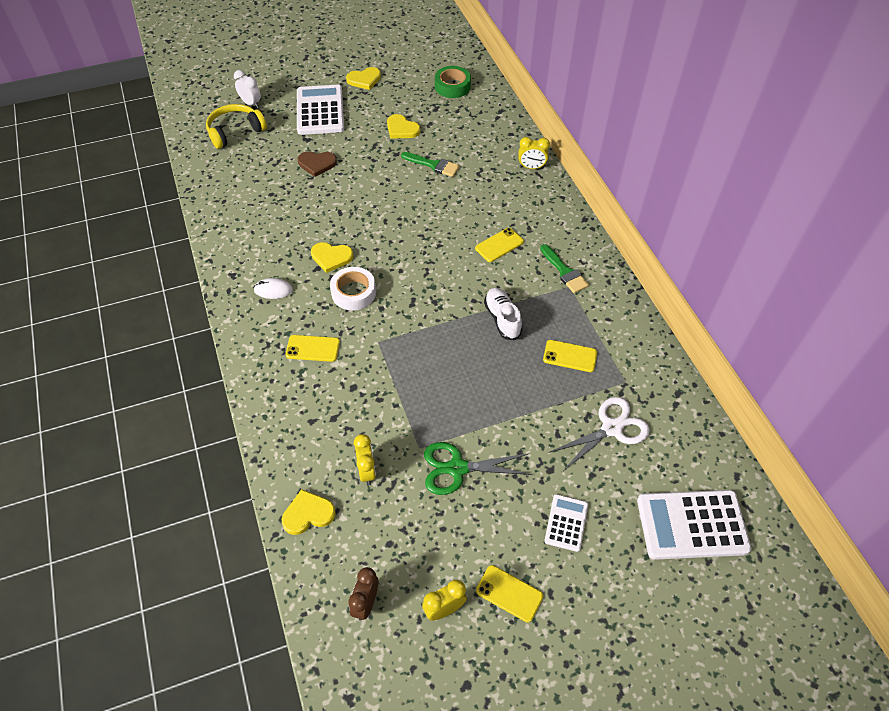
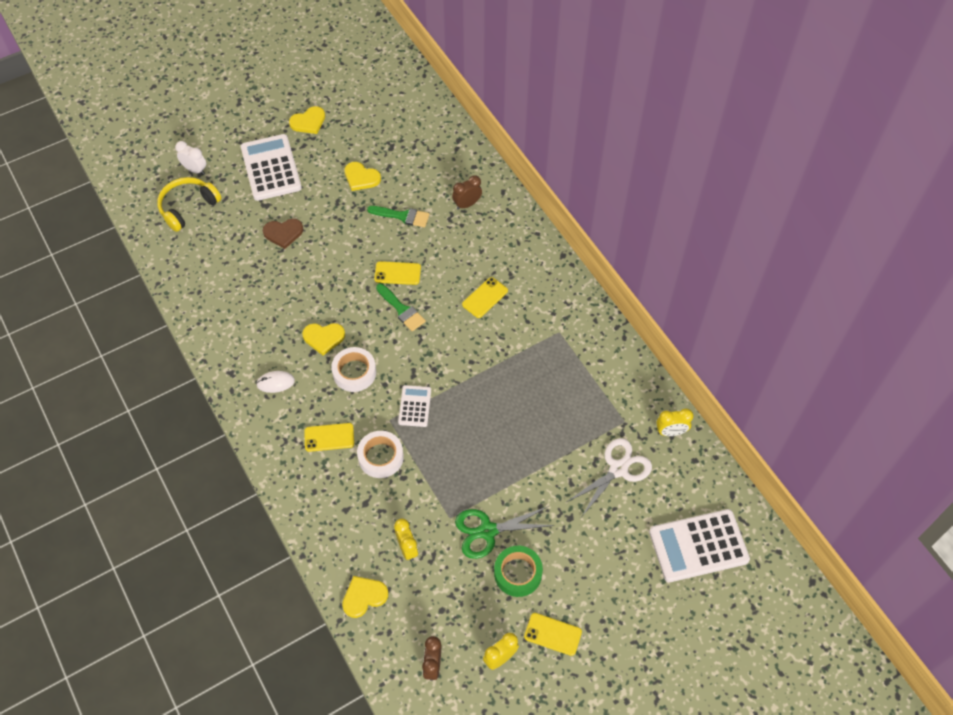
camera: 10 degrees left, 5 degrees up
(360, 375) = (380, 457): none -> white tape
(452, 86) = (403, 117): green tape -> green tape (518, 573)
(498, 163) = (467, 204): none -> brown clock
(502, 319) = (501, 376): white shoe -> none
(531, 167) = (501, 204): yellow clock -> yellow clock (671, 432)
(564, 272) = (552, 317): green brush -> green brush (401, 310)
(566, 523) = (591, 563): white calculator -> white calculator (414, 406)
(570, 356) = (570, 404): yellow phone -> yellow phone (397, 273)

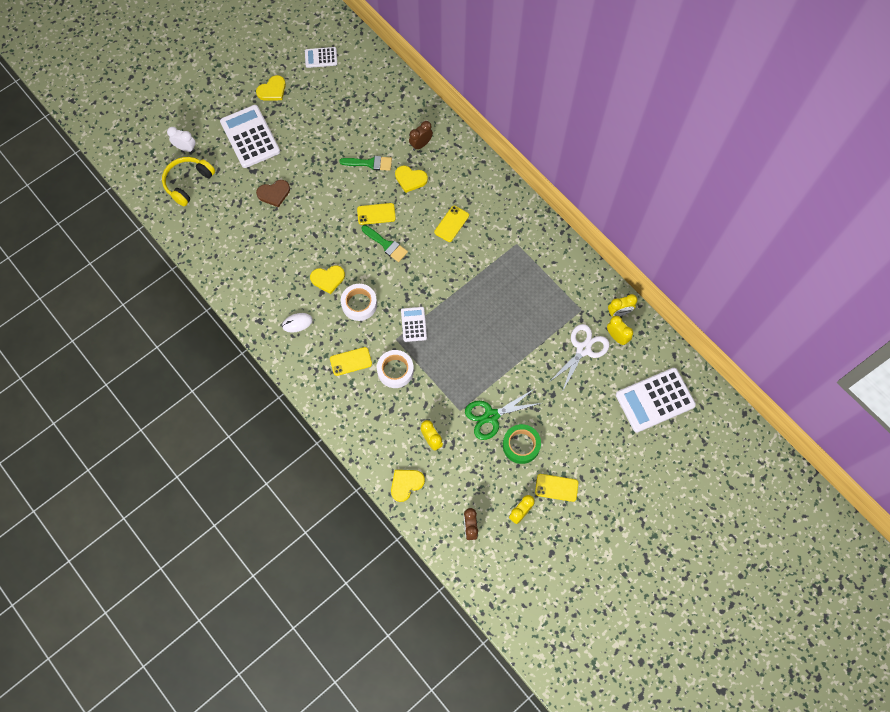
camera: 10 degrees left, 10 degrees up
(361, 178) = (328, 134): yellow heart -> yellow heart (410, 179)
(372, 95) = (321, 58): none -> white calculator
(663, 461) = (616, 337): none -> yellow clock

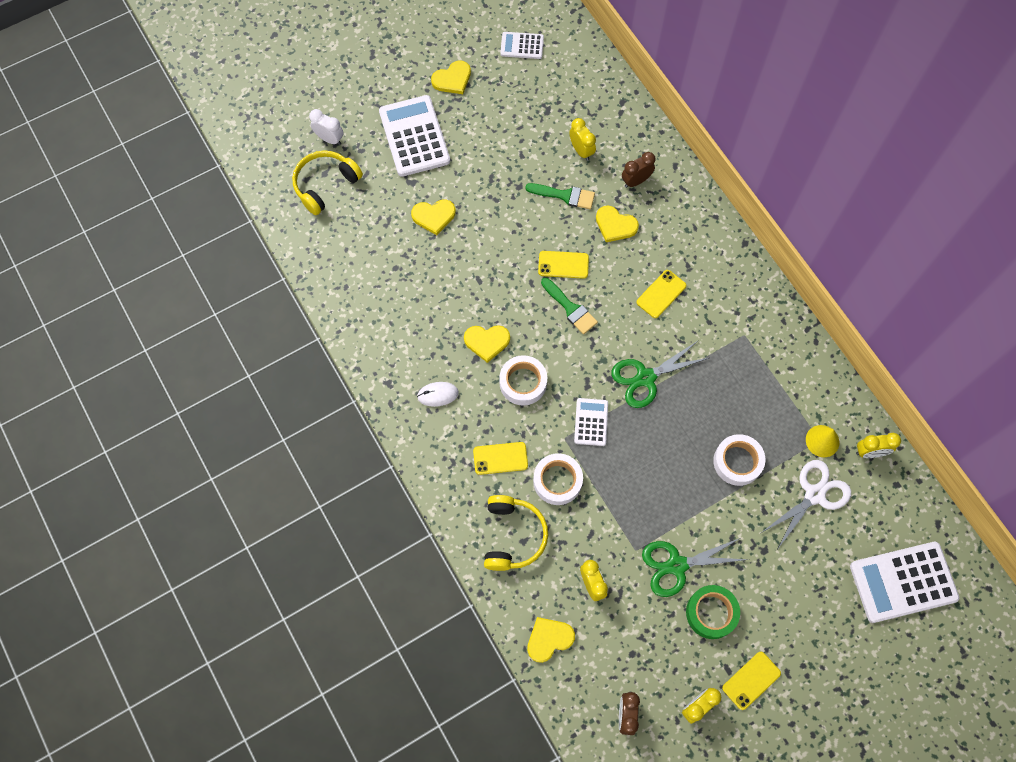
camera: 10 degrees right, 0 degrees up
(274, 193) = (434, 216): brown heart -> yellow heart
(368, 415) = (513, 536): none -> yellow headphones
(449, 286) = (645, 378): none -> green scissors
(524, 335) = (737, 462): none -> white tape
(556, 487) = (751, 680): yellow phone -> yellow phone turned 60 degrees counterclockwise
(583, 310) = (822, 441): none -> yellow cone
(616, 337) = (862, 485): yellow clock -> yellow clock (581, 151)

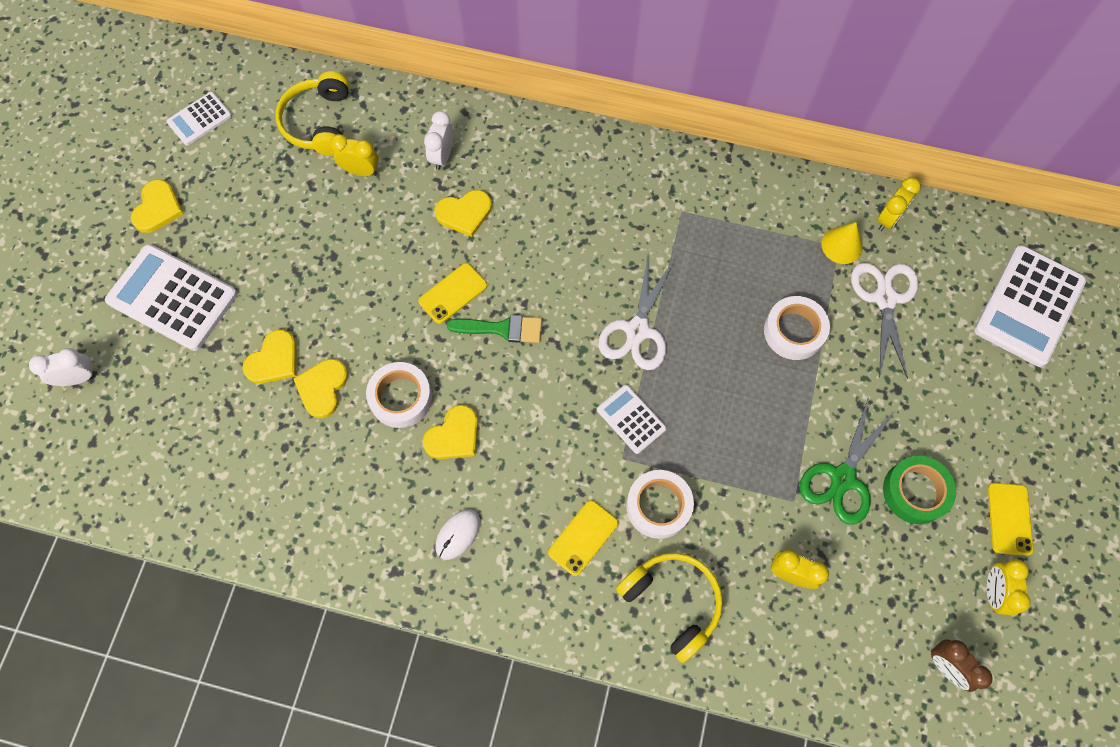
camera: 45 degrees left, 0 degrees up
(325, 184) = (120, 429): yellow headphones -> yellow headphones (319, 122)
(523, 383) = (529, 442): white tape -> white tape (401, 398)
(549, 639) = (807, 668): yellow heart -> yellow heart (322, 388)
(565, 196) = (388, 226): green brush -> none
(636, 181) = (442, 156): brown clock -> white clock
(645, 378) = (637, 330): green scissors -> white scissors
(661, 294) = (572, 240): yellow phone -> none

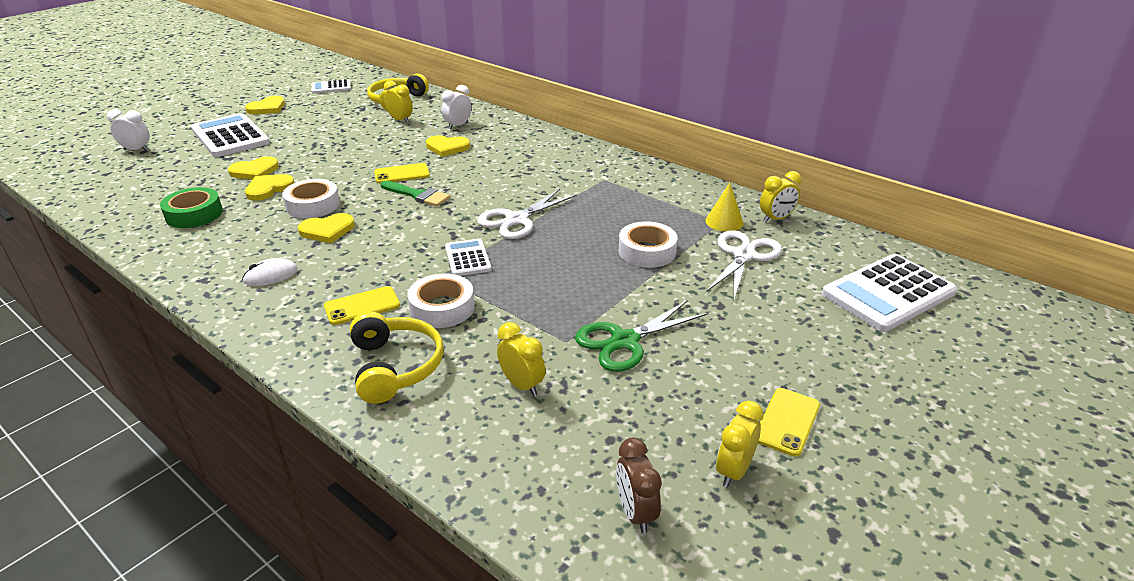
camera: 25 degrees right, 35 degrees down
(915, 492) = (692, 371): green tape -> green tape (194, 214)

